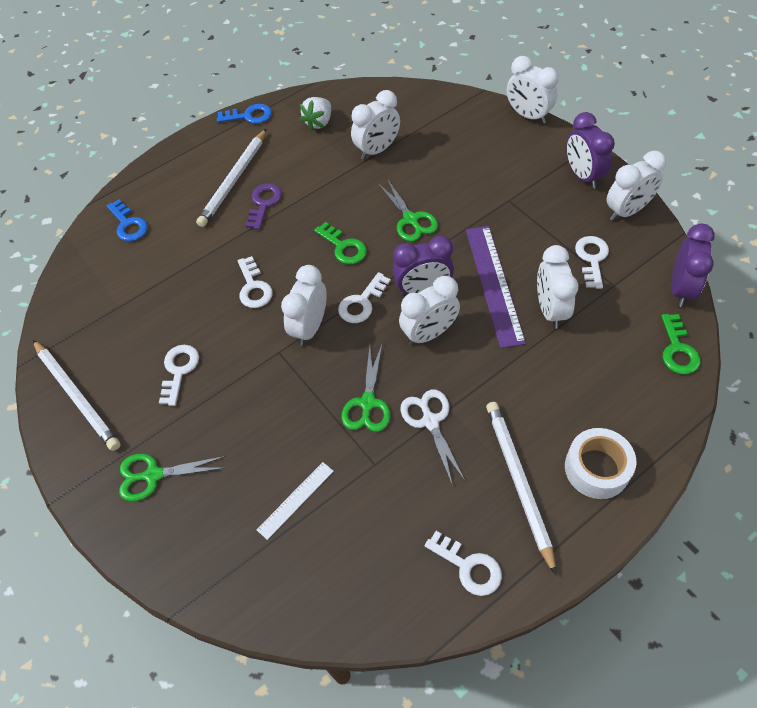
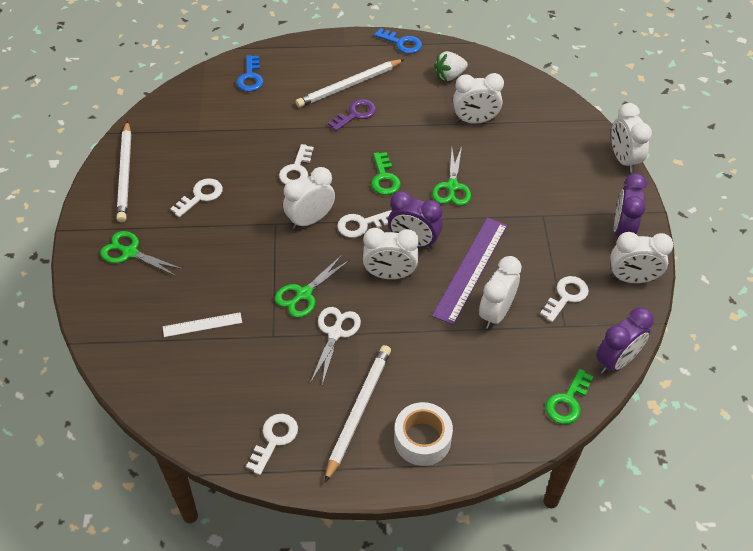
camera: 30 degrees right, 5 degrees down
(468, 566) = (274, 439): white key -> white key turned 135 degrees counterclockwise

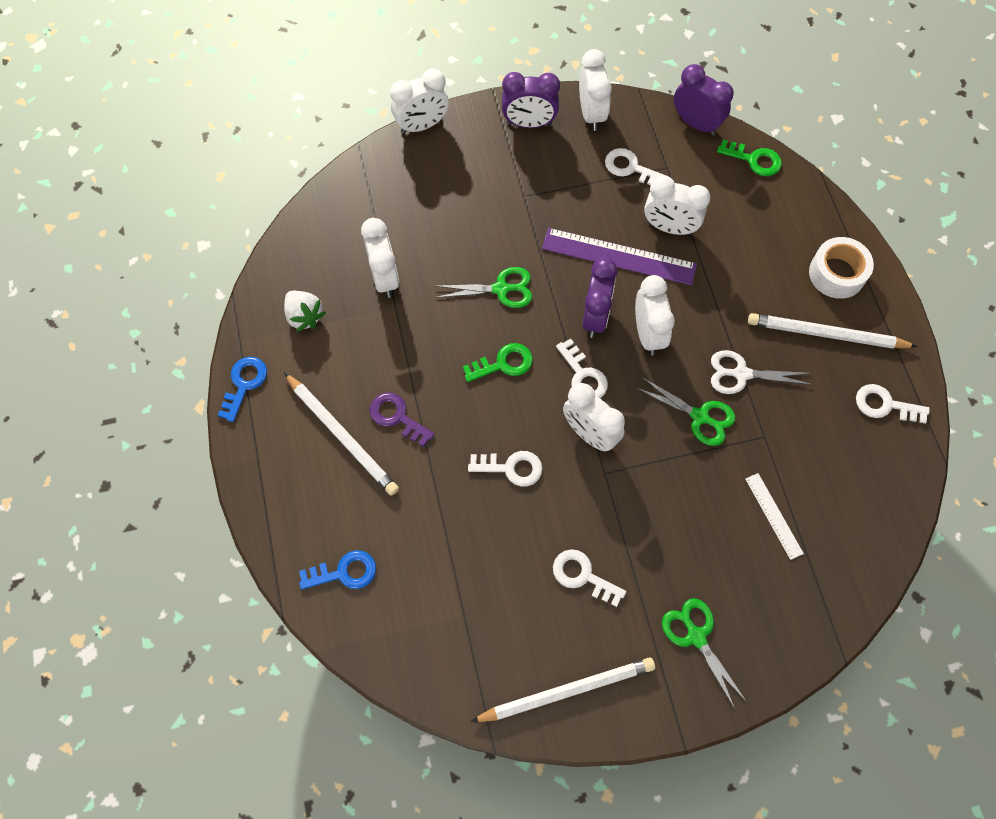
camera: 100 degrees left, 15 degrees up
(130, 252) = (696, 636): green scissors -> green scissors turned 135 degrees clockwise

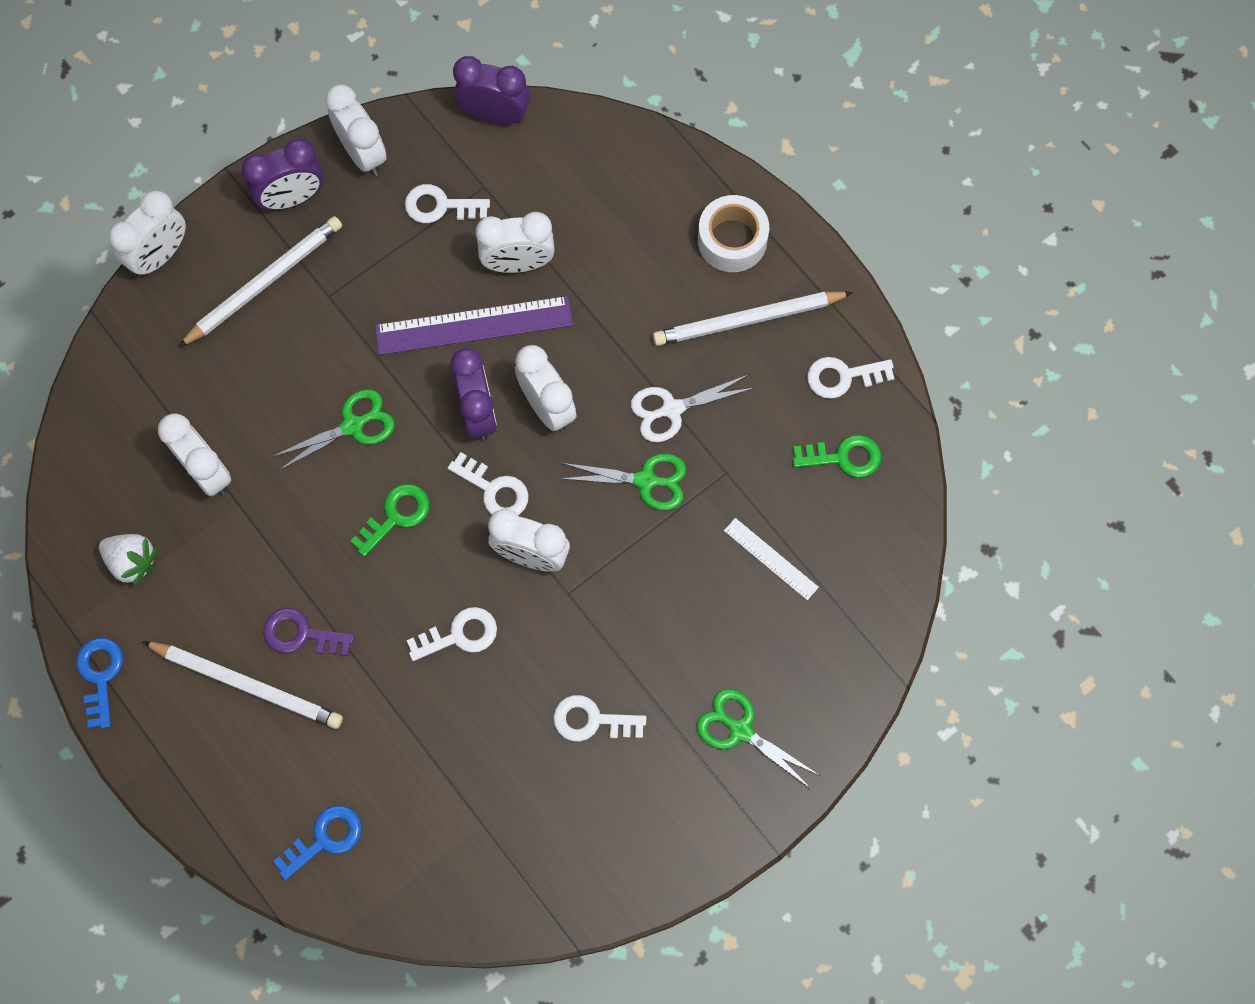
camera: 25 degrees left, 5 degrees up
(566, 690) = (627, 852): white pencil -> white pencil (264, 282)
(754, 160) = (582, 134): green key -> green key (843, 457)

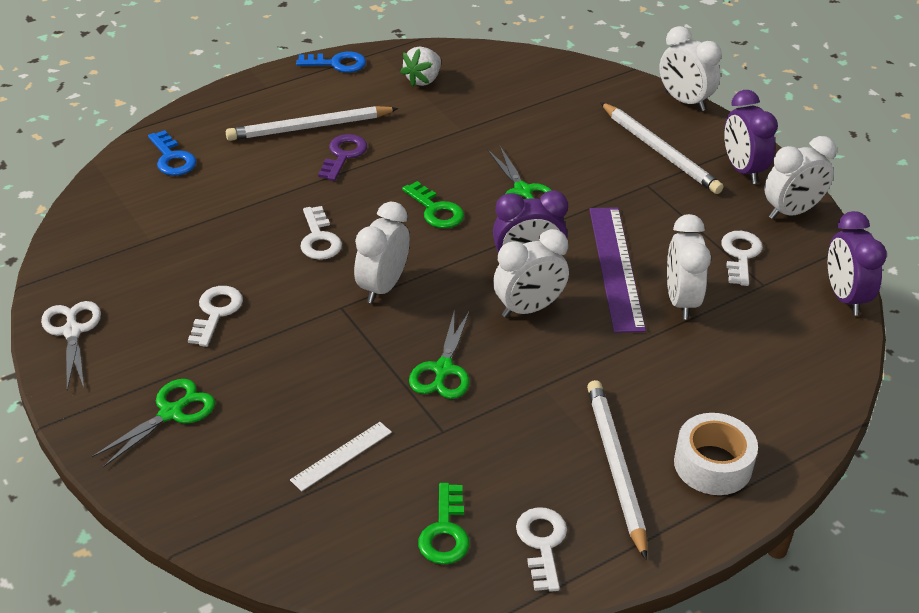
camera: 95 degrees right, 30 degrees down
(207, 472) = (491, 116): white clock -> none
(247, 684) = (310, 127): white pencil -> white pencil turned 45 degrees clockwise
(494, 490) = (450, 269): white key -> none
(495, 115) = (845, 297): purple clock -> purple clock turned 150 degrees clockwise
(672, 409) = (517, 396): white scissors -> white scissors (72, 331)

